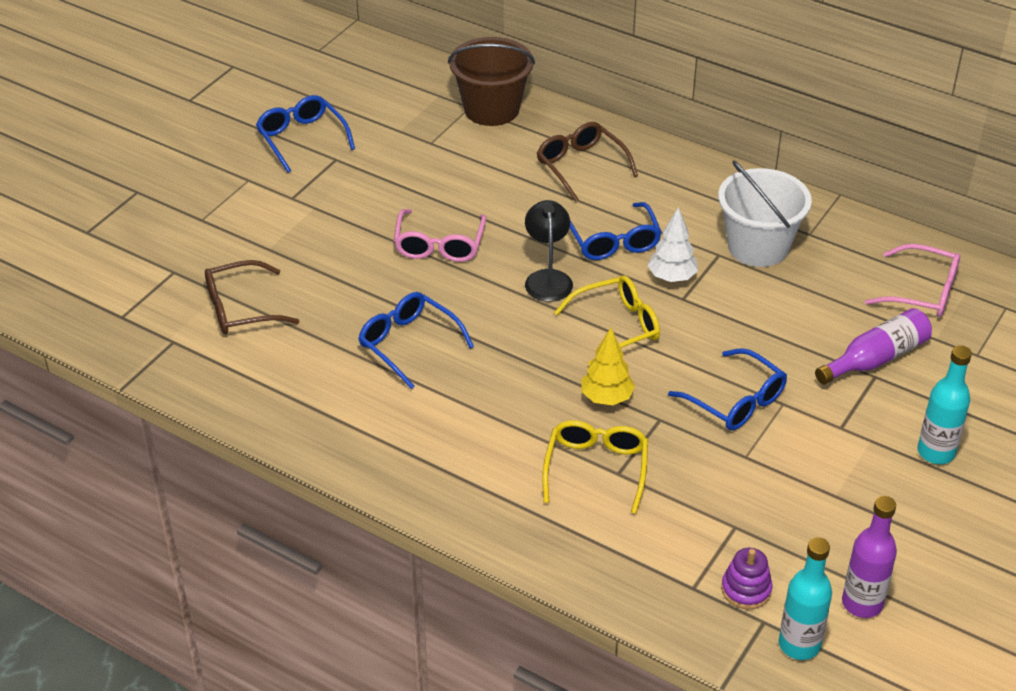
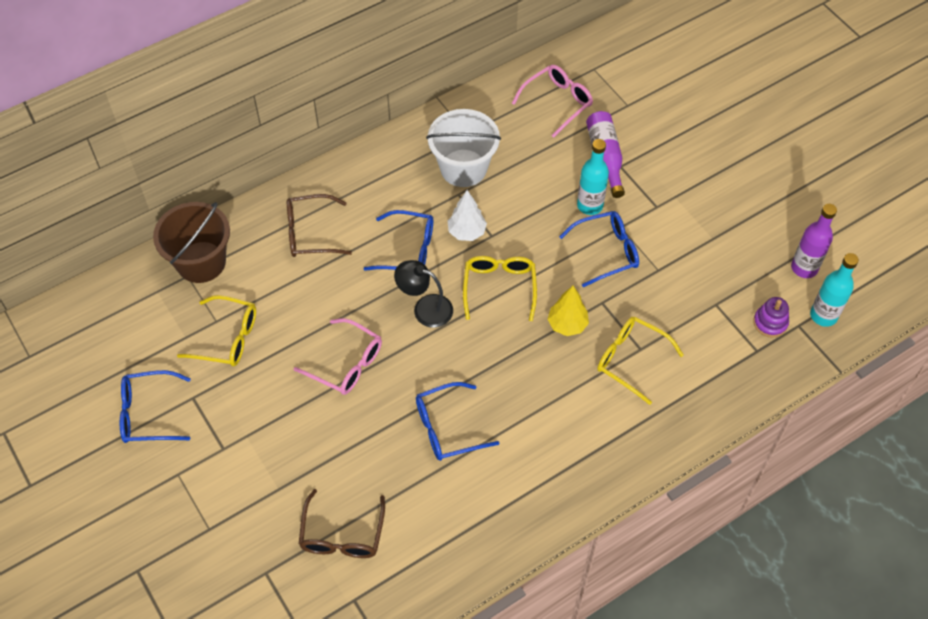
camera: 65 degrees left, 15 degrees up
(416, 156) = (227, 338): none -> yellow glasses
(936, 452) = (700, 169): turquoise bottle -> turquoise bottle (590, 205)

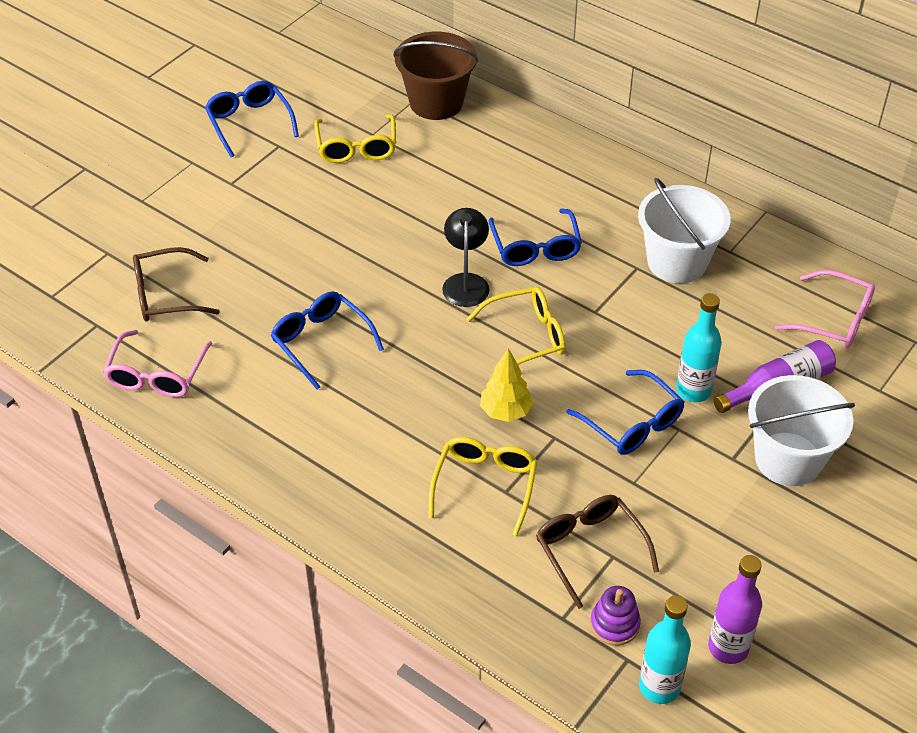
camera: 70 degrees right, 10 degrees down
(310, 233) = (514, 167): brown glasses -> brown glasses (590, 549)
(346, 364) = (365, 241): pink glasses -> pink glasses (157, 375)
(466, 232) = (587, 289): white tree -> none
(667, 177) = (788, 459): none -> white bucket

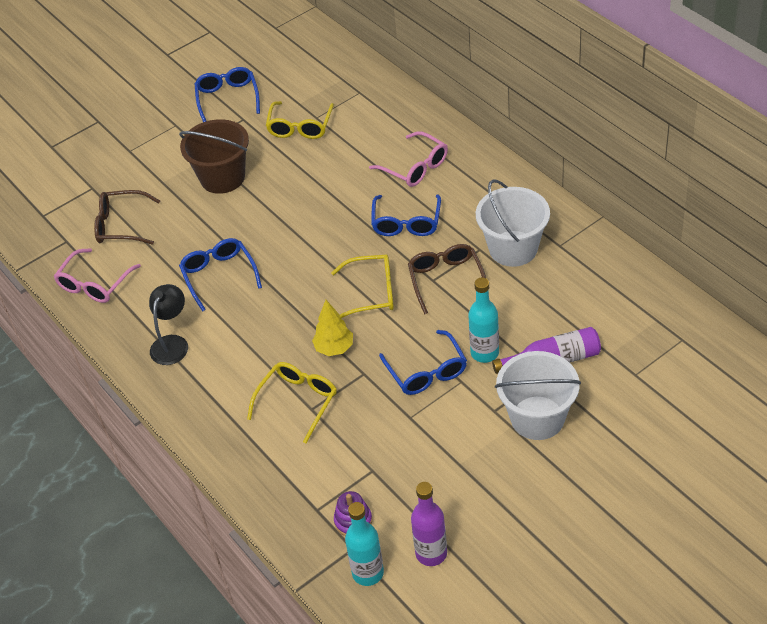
camera: 20 degrees right, 0 degrees up
(436, 102) = (374, 97): brown bucket -> brown bucket (222, 177)
(466, 282) = (342, 244): black lamp -> black lamp (172, 343)
(590, 549) = (356, 462): brown glasses -> brown glasses (446, 280)
(834, 320) = (621, 312): pink glasses -> pink glasses (415, 167)

